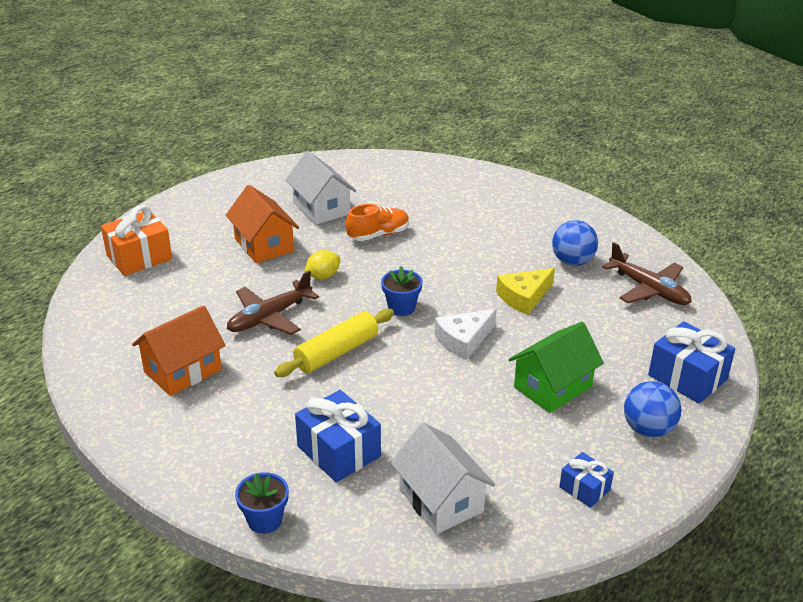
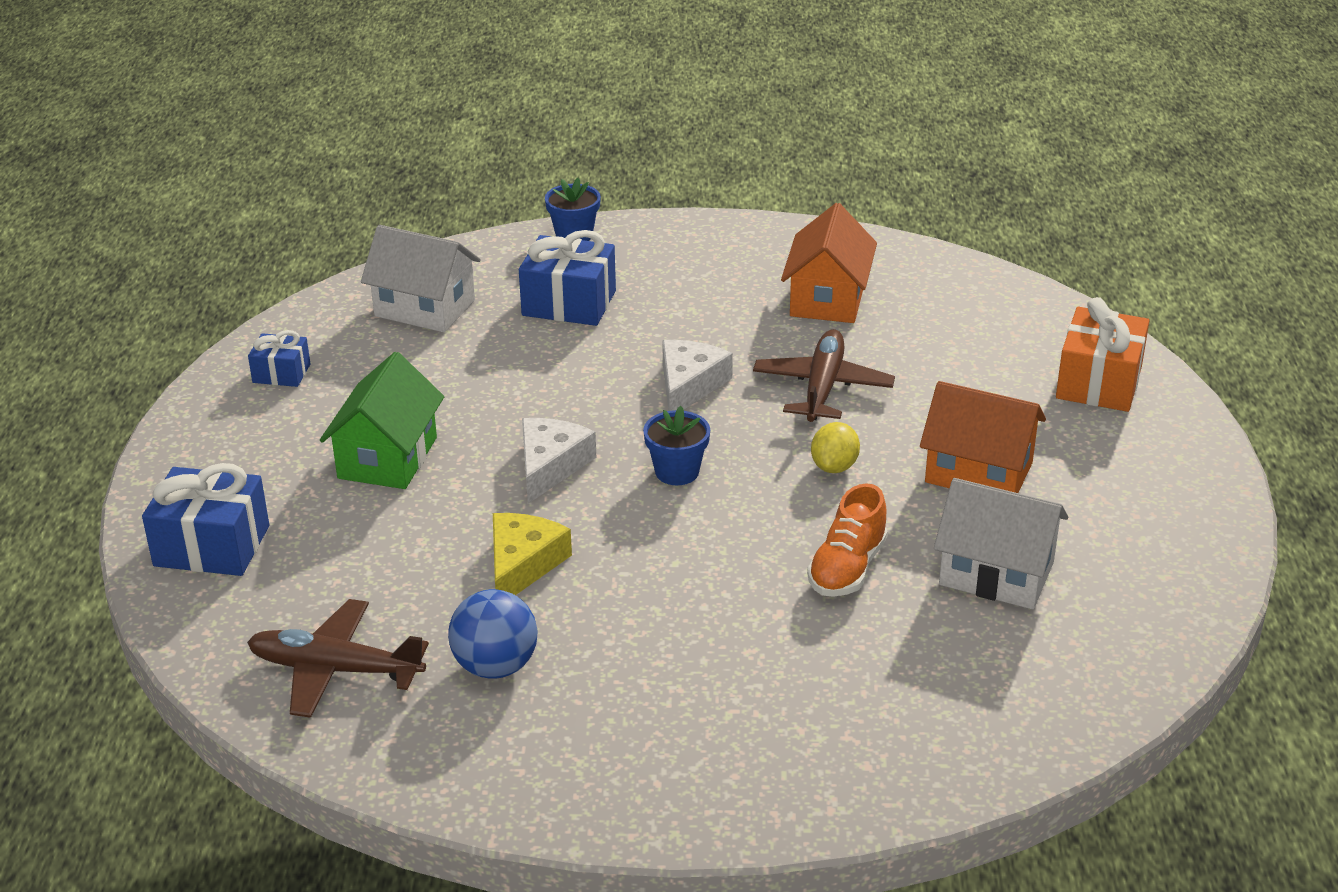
camera: 145 degrees right, 0 degrees up
(336, 352) = (689, 385): yellow rolling pin -> white cheese
(648, 429) = (238, 459): blue ball -> none

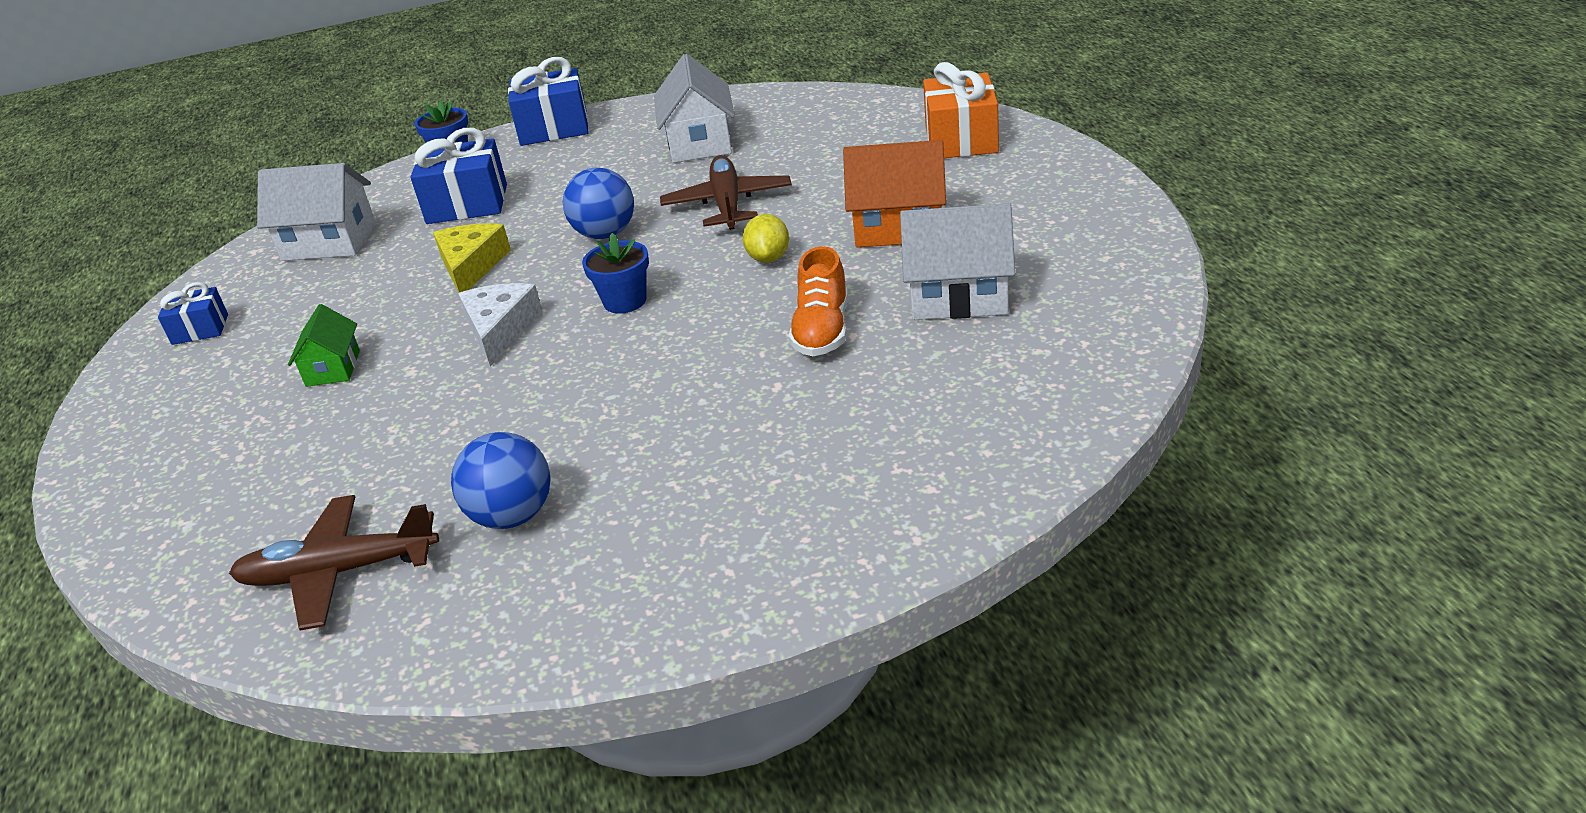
camera: 15 degrees left, 0 degrees up
(212, 546) = (165, 497): blue gift -> blue gift (554, 128)
(388, 458) = (333, 368): green house -> green house, size x0.59
(522, 565) = (505, 418): yellow cheese -> yellow cheese (471, 266)
(689, 385) = (605, 234): white cheese -> blue ball
(827, 299) = (699, 143): orange house -> white house

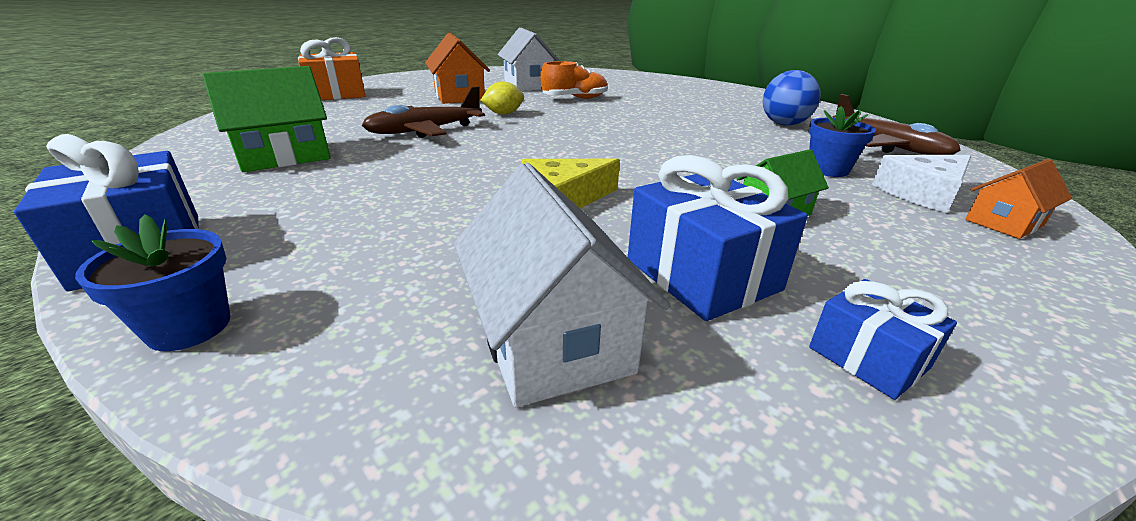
camera: 120 degrees left, 5 degrees down
(158, 502) = (1004, 222): none -> orange house
(467, 204) = (410, 246): blue gift -> blue gift (702, 274)
(500, 330) = (647, 163): white cheese -> white cheese (923, 193)
(605, 234) = (481, 158): blue ball -> none
(625, 301) = (578, 136): blue flower pot -> blue flower pot (828, 170)
(699, 143) = (284, 156): white house -> green house

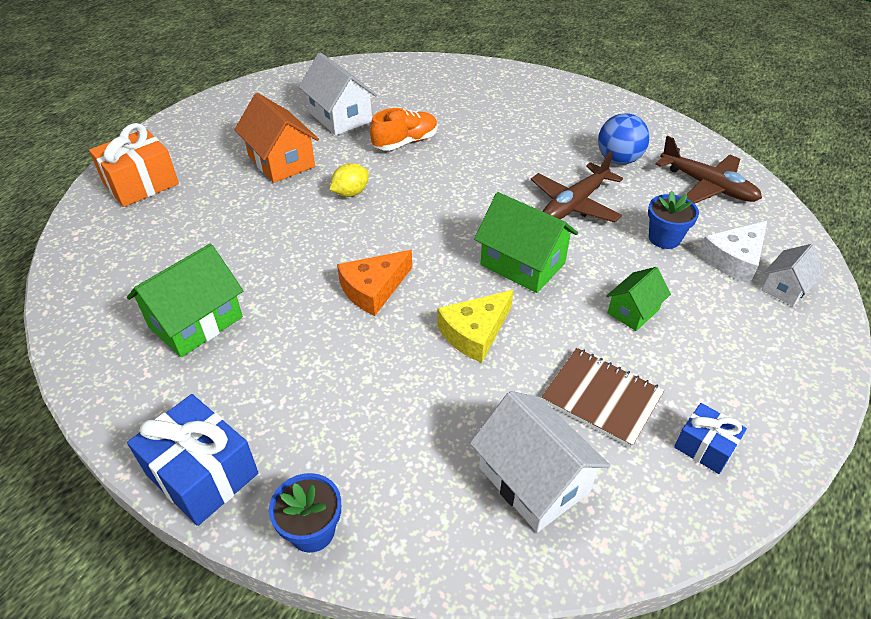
camera: 15 degrees left, 15 degrees up
(425, 131) = (295, 246): brown plane -> brown plane (574, 204)
(475, 160) = (373, 289): none -> orange cheese
(648, 165) = (522, 264): none -> green house
(702, 274) = (601, 398): blue gift -> brown notebook
(1004, 222) = (785, 288): orange house -> white house

